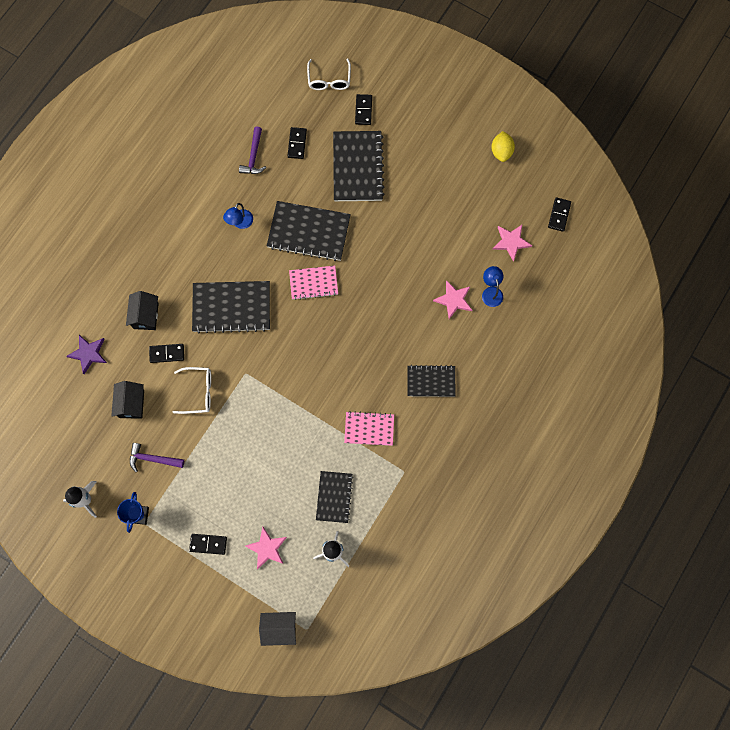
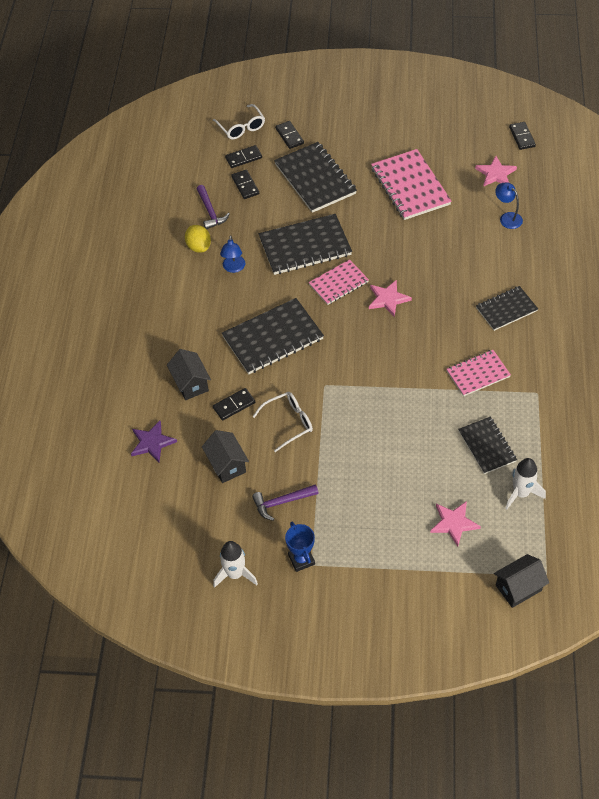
camera: 25 degrees left, 20 degrees down
(208, 544) = (391, 549): black domino -> black domino (243, 158)
(431, 217) = (410, 186): none -> pink notebook
(453, 300) = (478, 238): pink star -> pink star (388, 299)
(501, 152) = (436, 114): yellow lemon -> yellow lemon (199, 247)

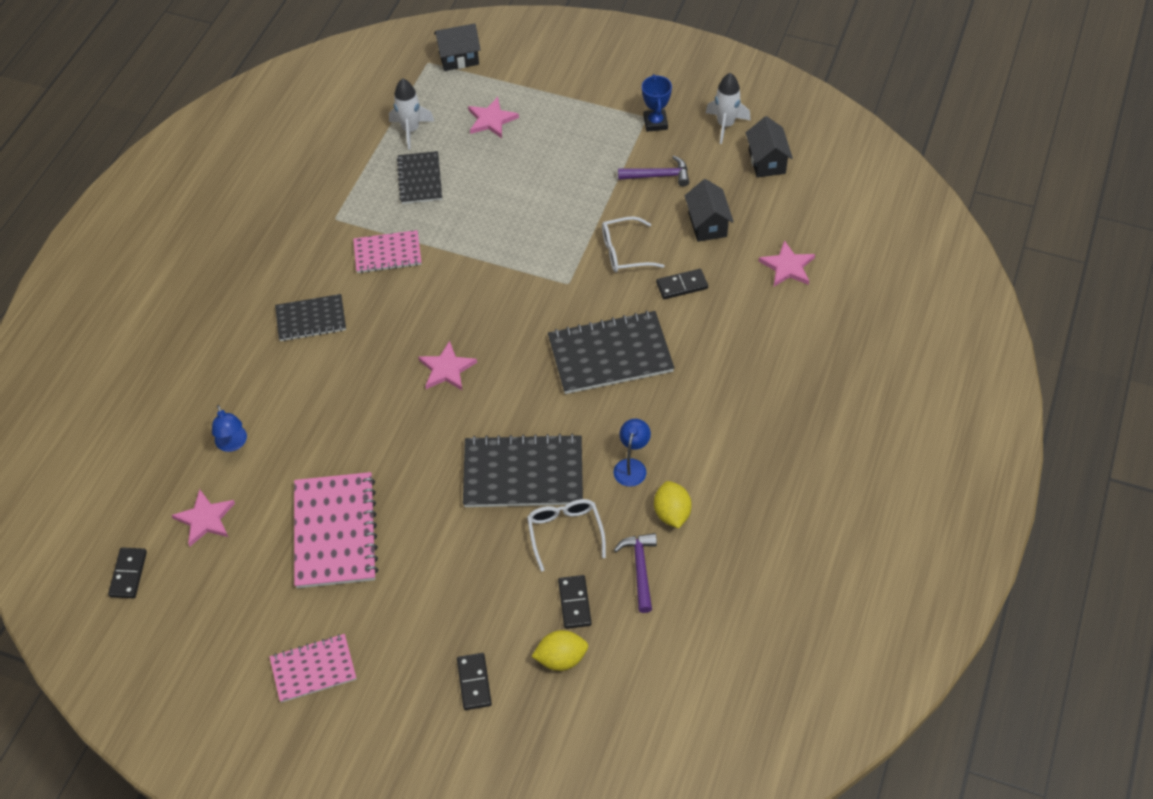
camera: 165 degrees left, 0 degrees up
(152, 443) = (787, 266): purple star -> pink star
(191, 383) = (727, 323): black house -> black house (766, 162)
(241, 127) = (545, 725): white glasses -> white glasses (565, 532)
(243, 158) = (561, 658): black domino -> yellow lemon
(315, 179) = (466, 585): black notebook -> none
(338, 283) = (500, 407): pink notebook -> pink notebook (313, 669)

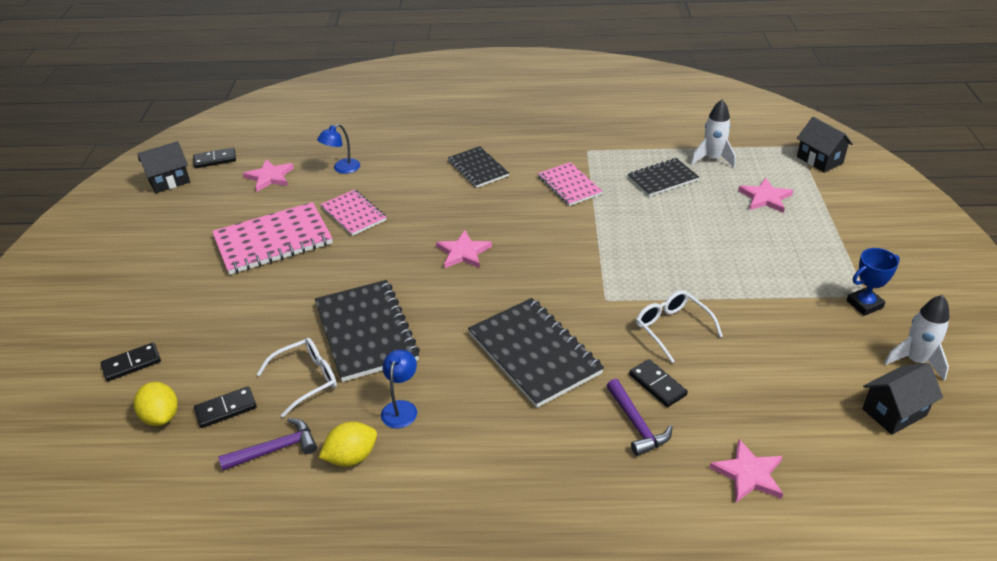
camera: 70 degrees right, 15 degrees down
(313, 669) = (140, 267): pink notebook -> pink notebook (353, 214)
(631, 466) = (401, 408): blue lamp -> blue lamp turned 75 degrees counterclockwise
(658, 176) = (793, 326): purple hammer -> purple hammer (636, 424)
(707, 224) = (757, 383): black house -> black house (169, 181)

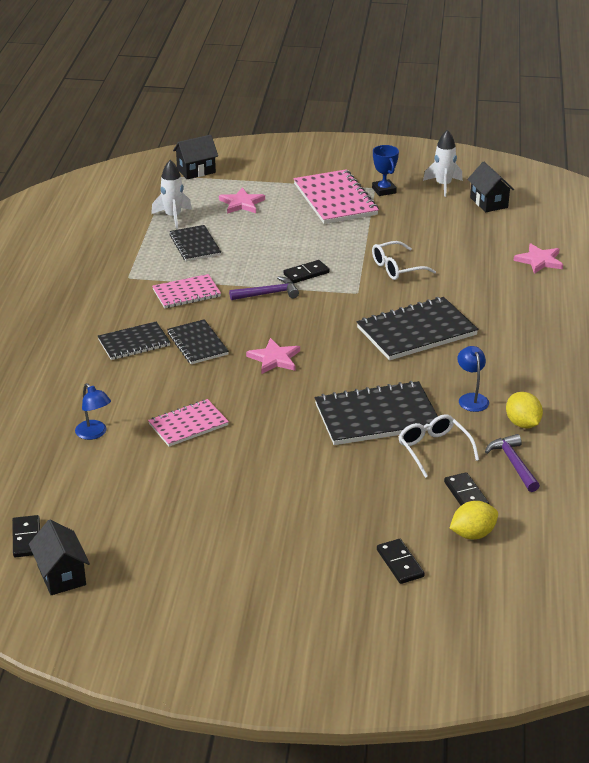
camera: 85 degrees left, 5 degrees down
(270, 177) = (88, 488): pink star -> none
(273, 240) = (219, 479): pink notebook -> pink notebook (335, 199)
(401, 408) = (471, 398): blue lamp -> blue lamp turned 60 degrees clockwise
(482, 203) = (197, 344): none -> black notebook
(636, 424) = (494, 295): purple hammer -> purple hammer (267, 294)
(657, 385) = (456, 282): black domino -> black domino (306, 273)

